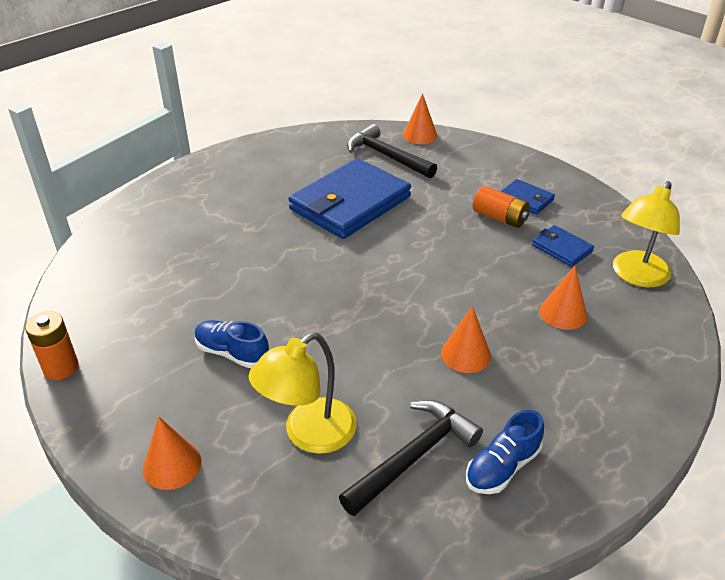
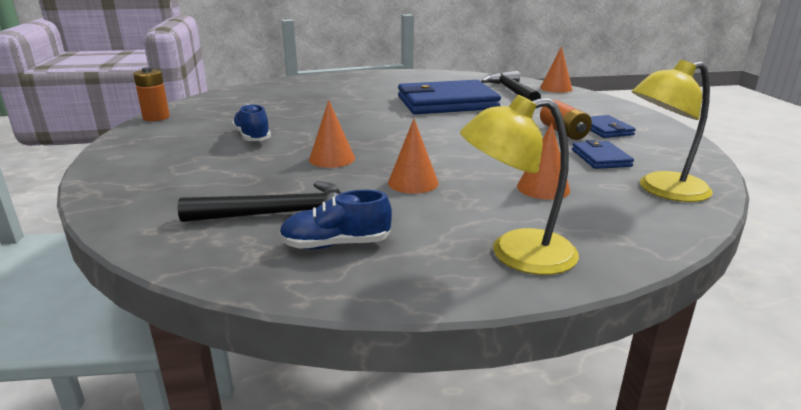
camera: 35 degrees right, 15 degrees down
(172, 465) = (132, 165): orange cone -> orange cone (332, 159)
(308, 434) = (229, 180): yellow lamp -> yellow lamp (516, 254)

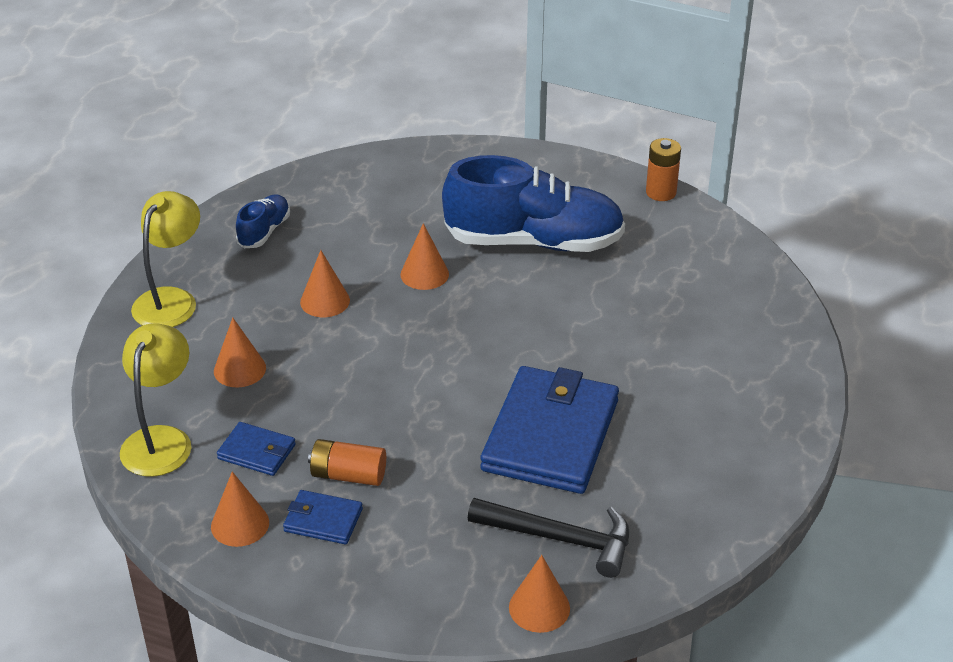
camera: 120 degrees right, 15 degrees up
(252, 137) = (533, 242): blue shoe -> blue shoe, size x2.19
(277, 214) = (335, 219): black hammer -> none
(657, 146) = (240, 524): none -> orange cone

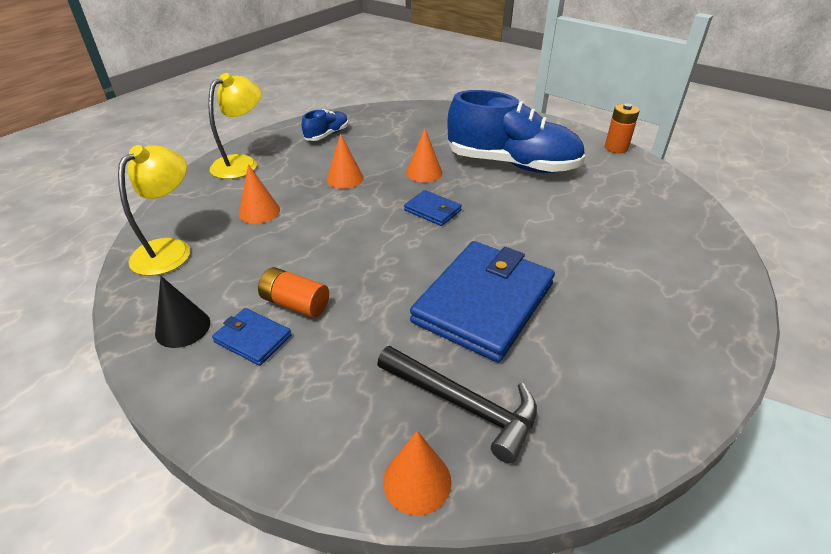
camera: 15 degrees right, 0 degrees up
(240, 524) = (183, 328): orange cone -> black cone
(257, 452) = (234, 271): blue wallet -> blue wallet (432, 210)

